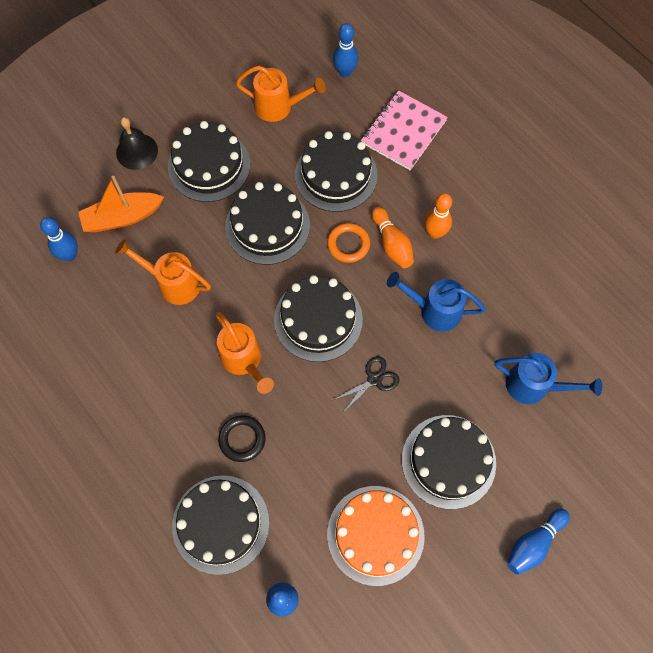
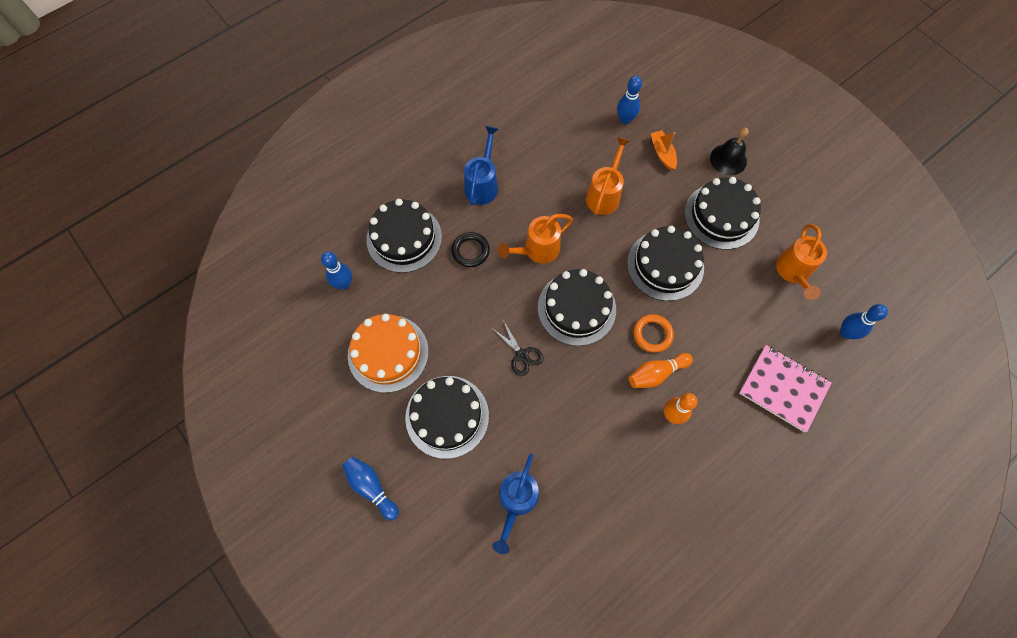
camera: 90 degrees right, 0 degrees up
(122, 218) = (662, 153): orange boat -> orange boat, size x0.65
(336, 175) = (725, 323): black cake -> none
(434, 310) = (590, 410): blue watering can -> blue watering can (482, 184)

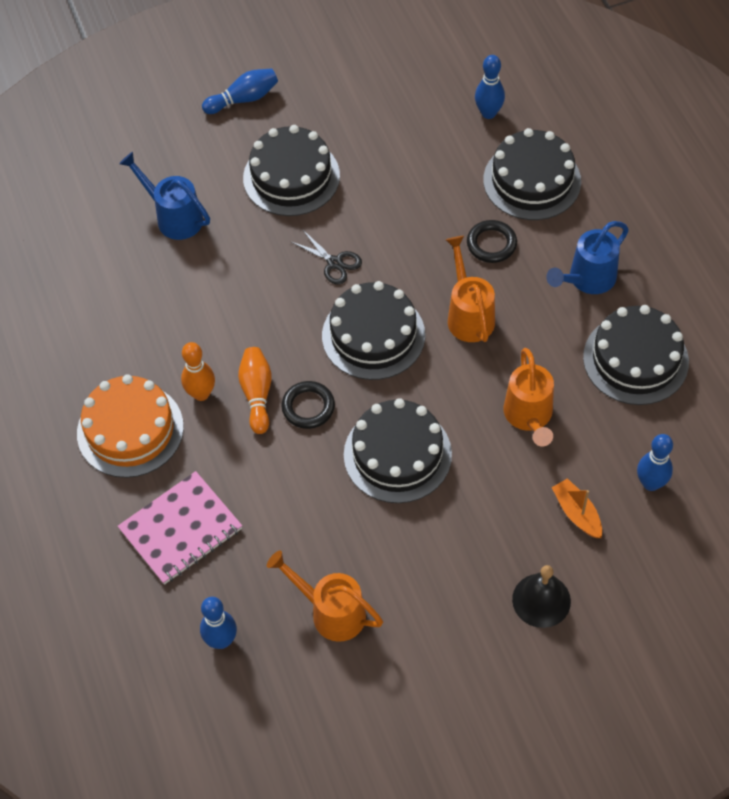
camera: 110 degrees right, 10 degrees down
(388, 353) = (386, 138): orange cake -> orange cake (130, 430)
(482, 184) = (587, 279): blue watering can -> blue watering can turned 105 degrees clockwise
(522, 355) = (335, 263): black scissors -> black scissors turned 120 degrees counterclockwise
(604, 194) = (529, 417): orange watering can -> orange watering can turned 45 degrees clockwise
(652, 334) = (308, 407): orange ring -> black ring
(662, 153) = (577, 513): orange boat -> orange boat turned 120 degrees counterclockwise
(721, 216) = (449, 553): black cake -> black cake (635, 359)

